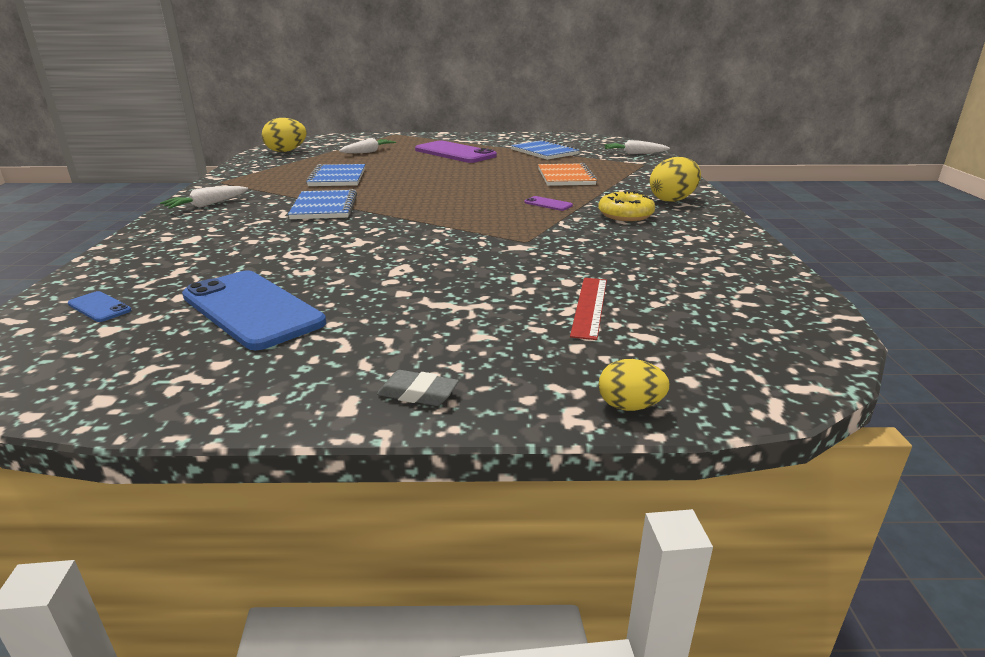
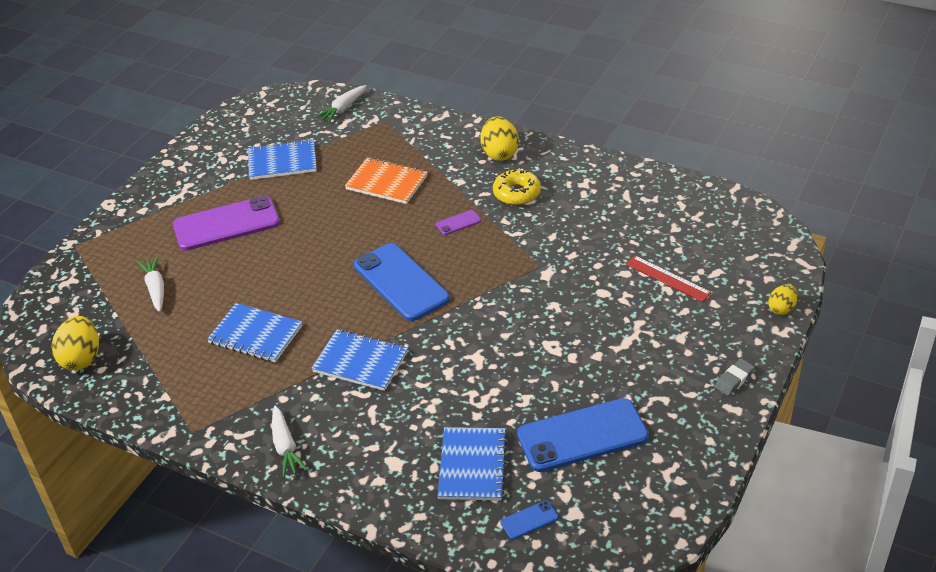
camera: 60 degrees left, 15 degrees up
(191, 267) = (472, 465): none -> blue notebook
(441, 201) = (401, 282): none -> blue phone

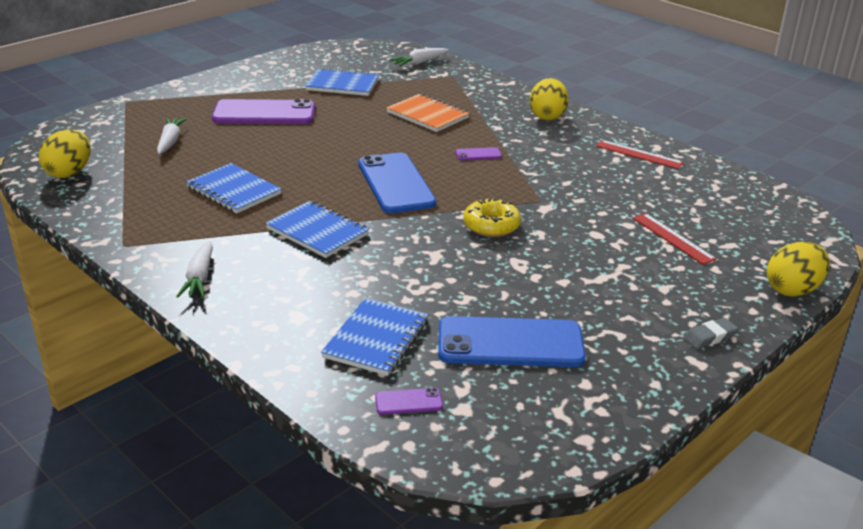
camera: 15 degrees right, 10 degrees down
(516, 193) = (548, 146): yellow donut -> yellow donut (491, 225)
(529, 520) = (408, 402): blue phone -> purple phone
(601, 182) = (639, 154): none -> red ruler
(781, 309) = (792, 290): yellow egg -> yellow egg, size x1.67

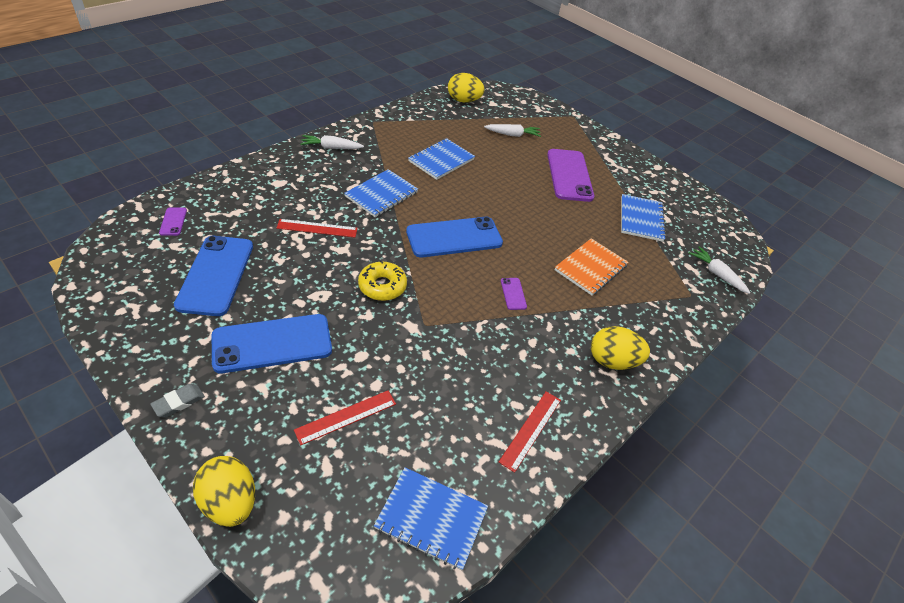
camera: 85 degrees right, 15 degrees up
(376, 339) = (243, 213): blue notebook -> blue notebook (431, 518)
(398, 275) = (317, 228): none -> red ruler
(604, 288) = (272, 343): none -> blue phone
(709, 337) = (179, 402): grey eraser -> grey eraser turned 75 degrees clockwise

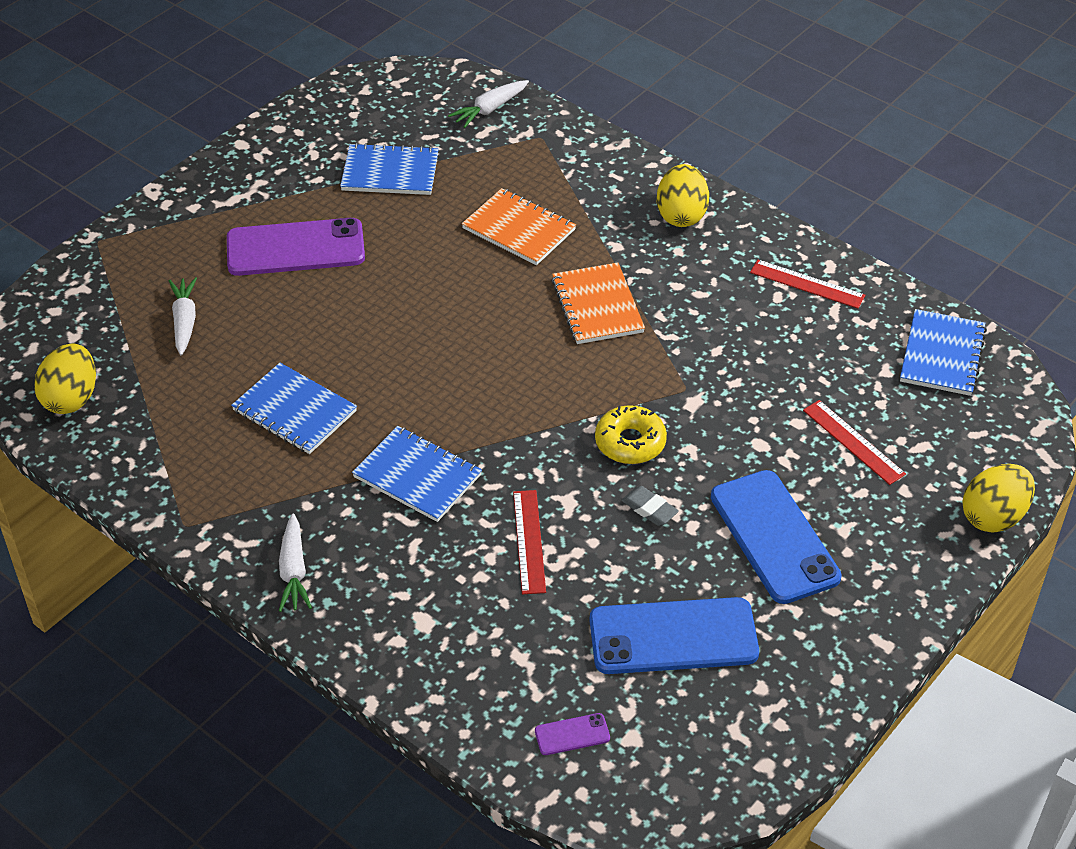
camera: 90 degrees left, 0 degrees up
(179, 402) = (896, 603): grey eraser -> grey eraser (649, 509)
(454, 237) = (499, 376): blue phone -> none
(513, 294) = (597, 306): purple phone -> orange notebook

